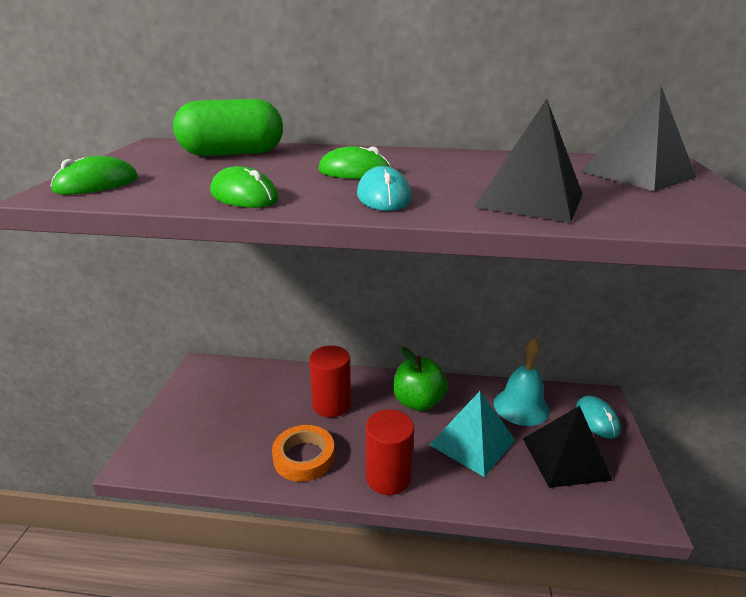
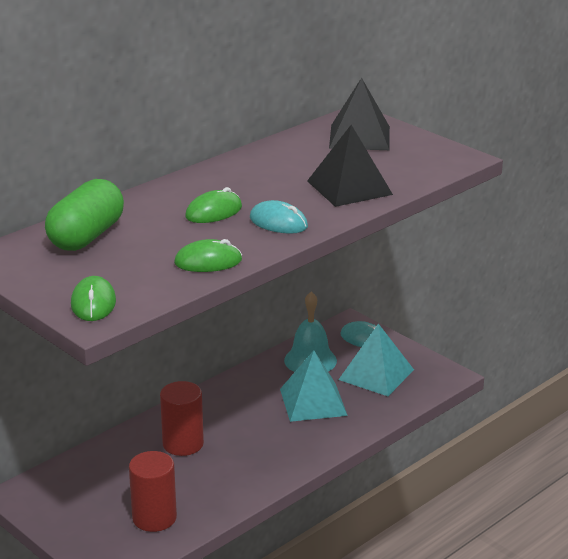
camera: 50 degrees left, 0 degrees up
(304, 457) = (224, 483): orange tape -> none
(388, 477) = (295, 455): red cylinder -> red cylinder (154, 518)
(418, 402) = (240, 402): green apple -> none
(565, 458) = (376, 374): black pyramid -> turquoise pyramid

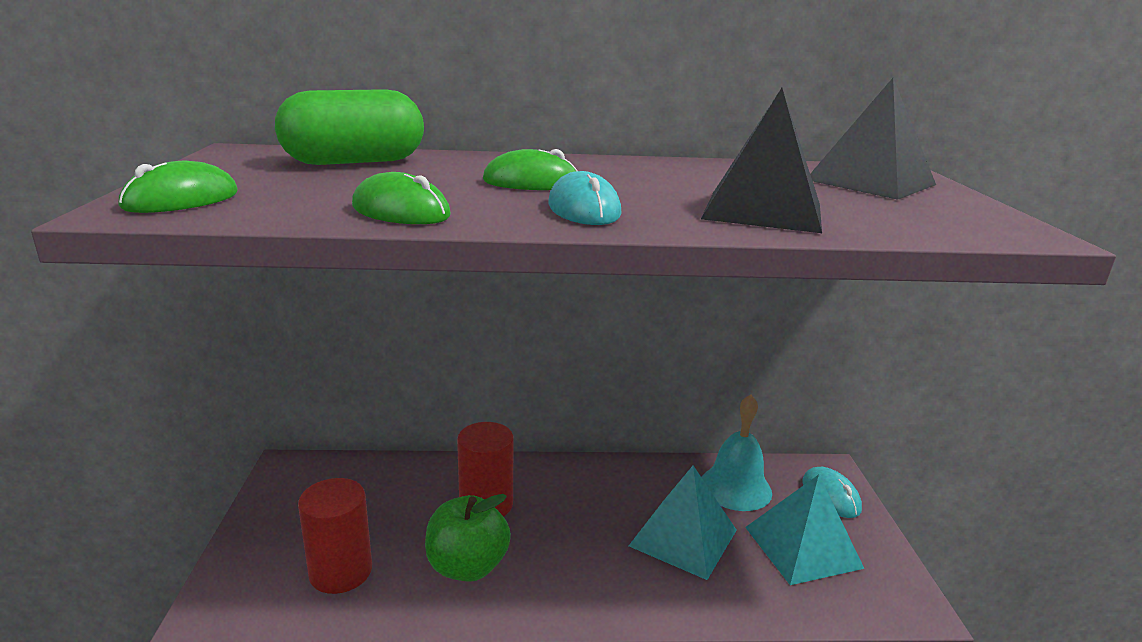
camera: 40 degrees right, 5 degrees down
(219, 477) = (467, 566): none -> green apple

